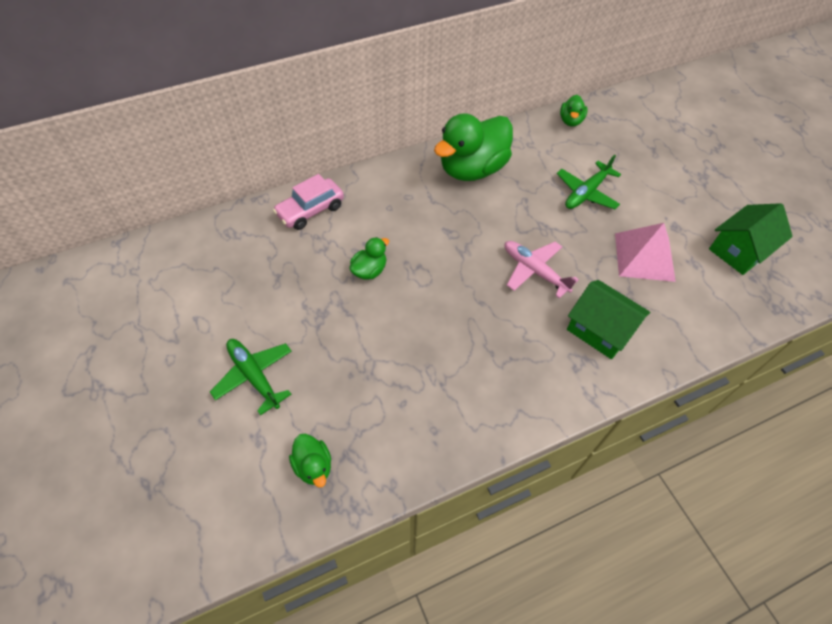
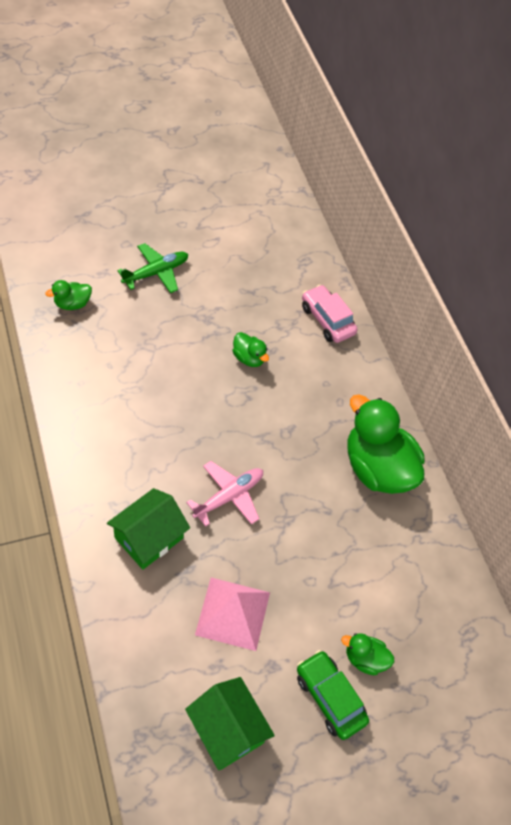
camera: 90 degrees right, 0 degrees up
(571, 121) = (460, 598): green duck -> green duck (365, 659)
(586, 193) = (333, 579): green plane -> none
(682, 191) = (330, 698): none -> green car

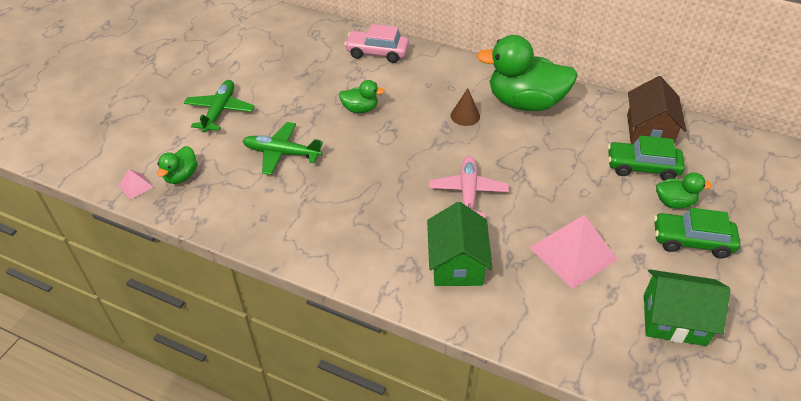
camera: 40 degrees left, 10 degrees down
(39, 286) = (136, 186): none -> pink pyramid
(151, 345) = (281, 153): none -> green plane
(315, 435) = (465, 116): none -> brown cone
(365, 659) = (674, 202): green duck -> green duck turned 150 degrees counterclockwise
(385, 609) = (642, 167): none -> green car
(439, 588) = (649, 131): none -> brown house

